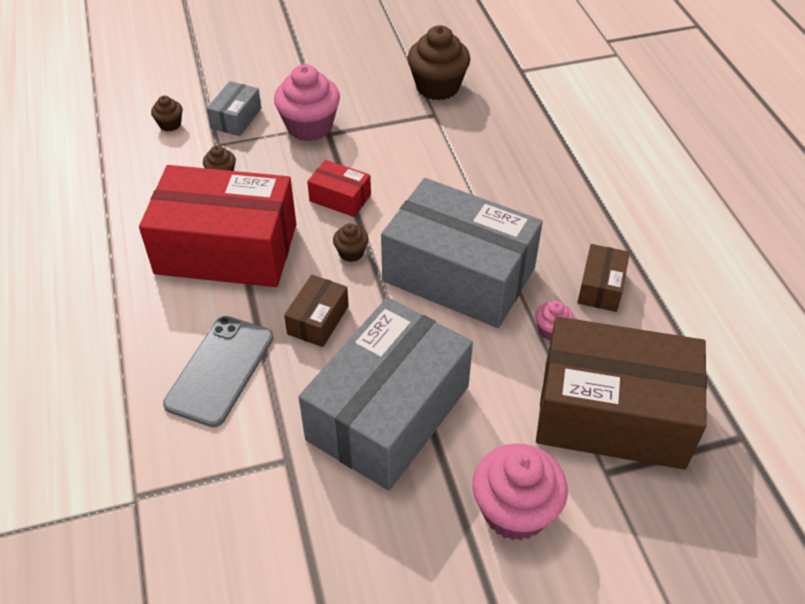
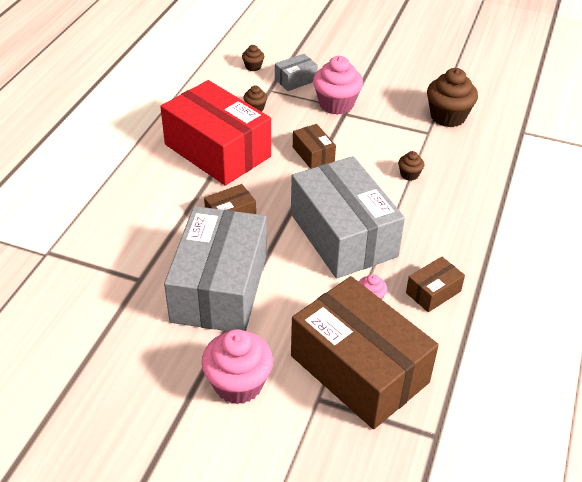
camera: 35 degrees right, 5 degrees down
(220, 370) = (150, 213): grey phone -> none
(340, 198) = (313, 154): red box -> brown box
(351, 253) = (288, 188): brown cupcake -> brown cupcake (409, 174)
(388, 413) = (219, 287): grey box -> grey box turned 60 degrees counterclockwise

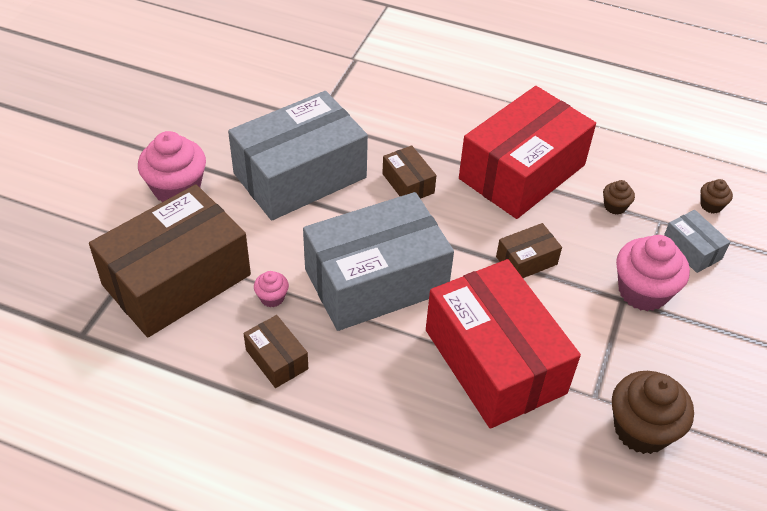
camera: 90 degrees right, 5 degrees up
(219, 287) = (300, 175): grey box -> grey box turned 45 degrees counterclockwise
(409, 174) = (494, 361): brown cupcake -> red box

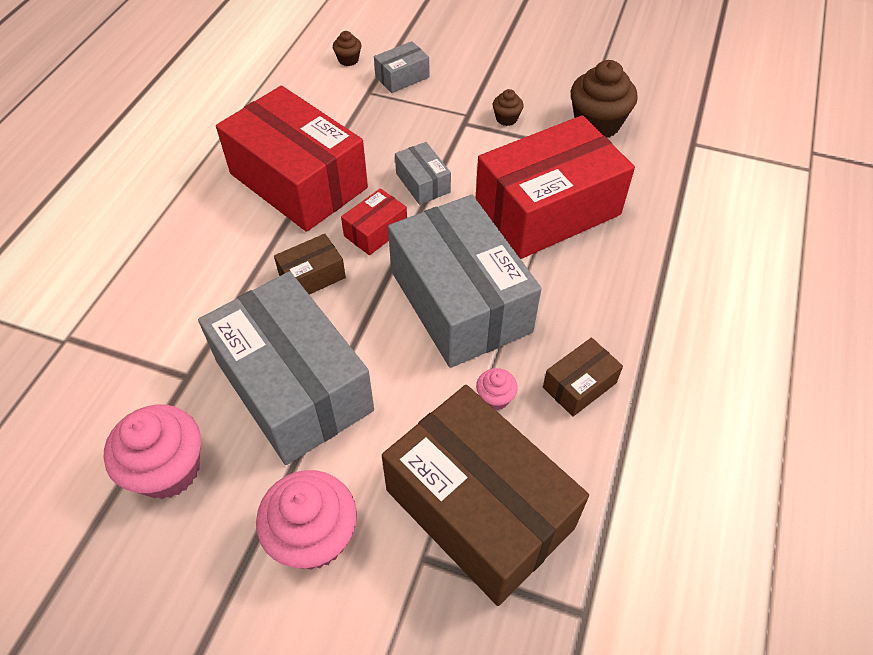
camera: 90 degrees left, 5 degrees up
(460, 224) = (375, 231): none -> red box
(526, 260) = (423, 183): brown box -> grey box
(615, 206) = (349, 118): brown cupcake -> brown cupcake (506, 119)
(643, 291) = (453, 110): pink cupcake -> pink cupcake (168, 469)

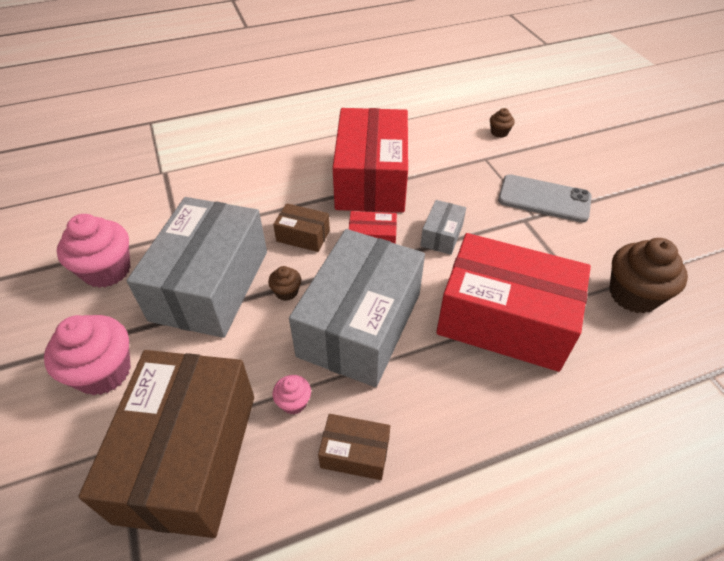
camera: 50 degrees right, 5 degrees down
(402, 77) = (521, 164): grey box -> none
(456, 94) = (544, 199): none -> grey phone
(506, 119) = (560, 239): brown cupcake -> brown cupcake (286, 292)

